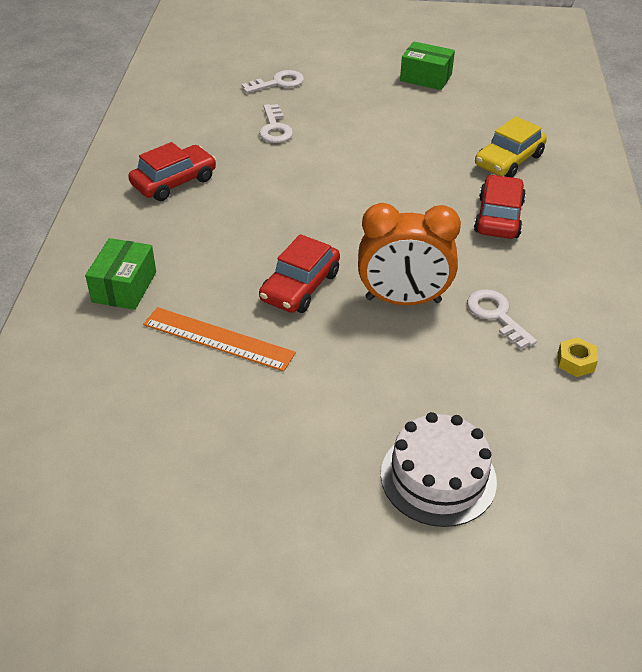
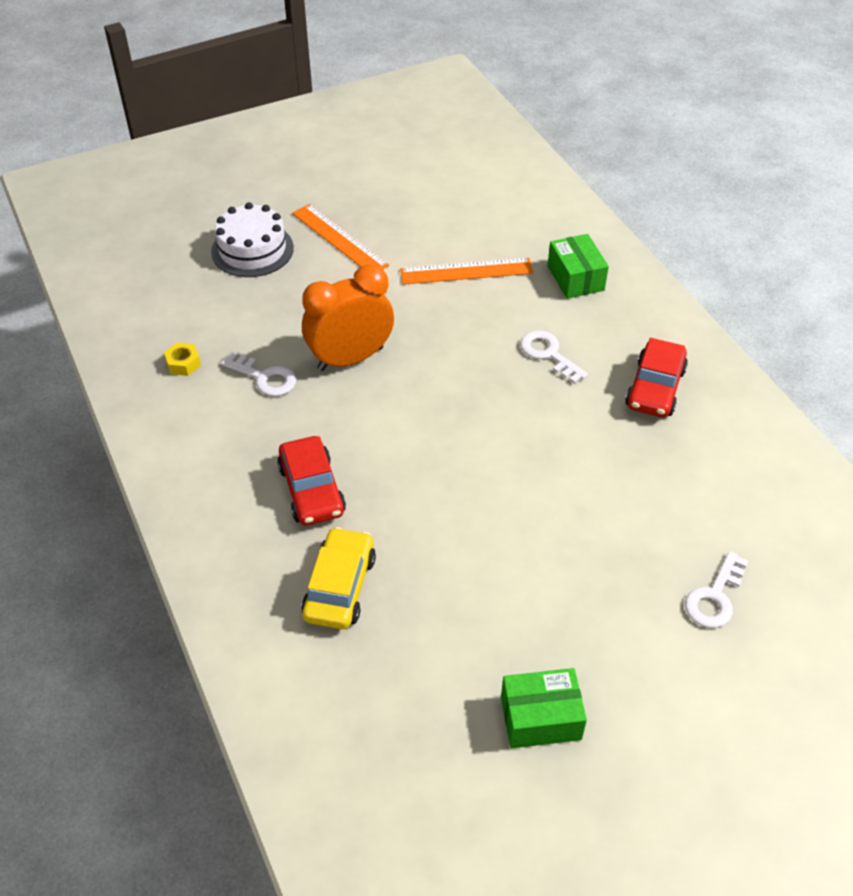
camera: 150 degrees right, 5 degrees up
(274, 128) = (637, 509): white key -> white key (548, 354)
(300, 286) = (443, 335): red car -> none
(321, 443) = (339, 239): none -> orange ruler

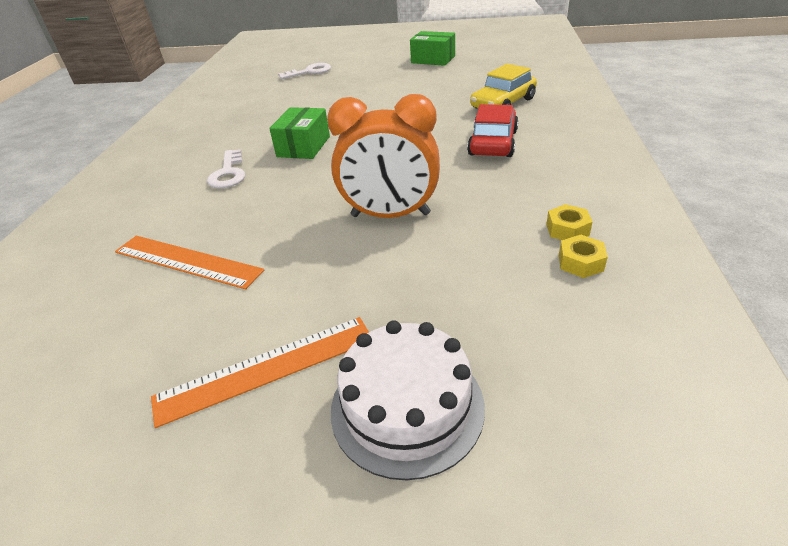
camera: 145 degrees left, 10 degrees down
(200, 391) = (567, 230): none -> yellow nut
(264, 378) = (489, 222): white key -> none
(339, 239) = (266, 368): orange ruler -> orange ruler turned 75 degrees clockwise
(575, 278) = (113, 220): green box -> green box (303, 146)
(655, 388) = (197, 139): red car -> none

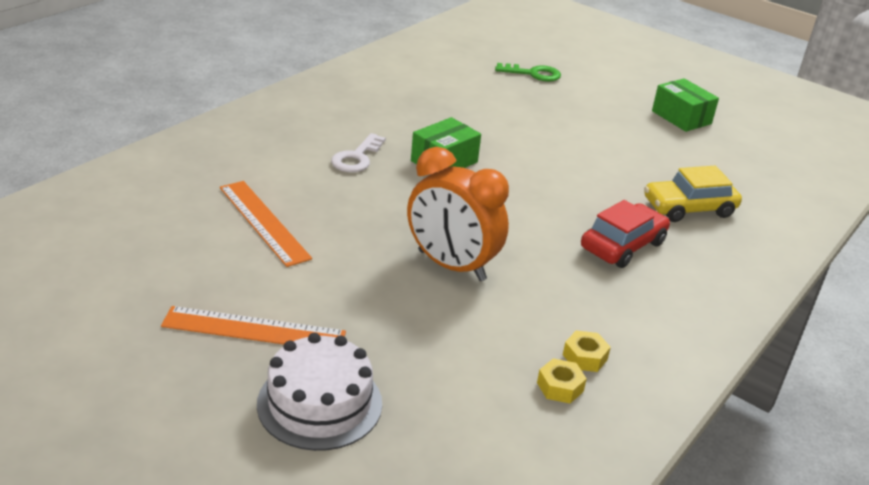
camera: 25 degrees right, 5 degrees down
(310, 72) = (533, 74): white key -> green key

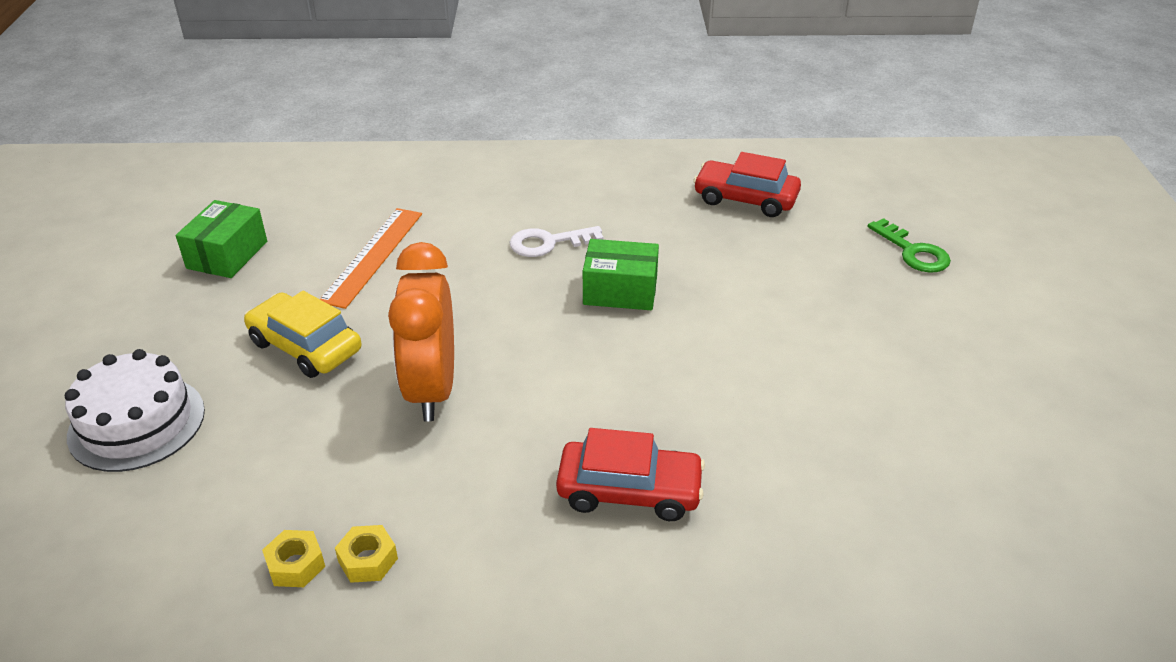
camera: 55 degrees right, 5 degrees up
(254, 329) = (209, 335): orange ruler -> none
(414, 83) = (745, 199): none -> red car
(681, 117) = (1027, 405): green box -> green box (227, 255)
(689, 208) = (798, 510): yellow car -> yellow car (305, 346)

